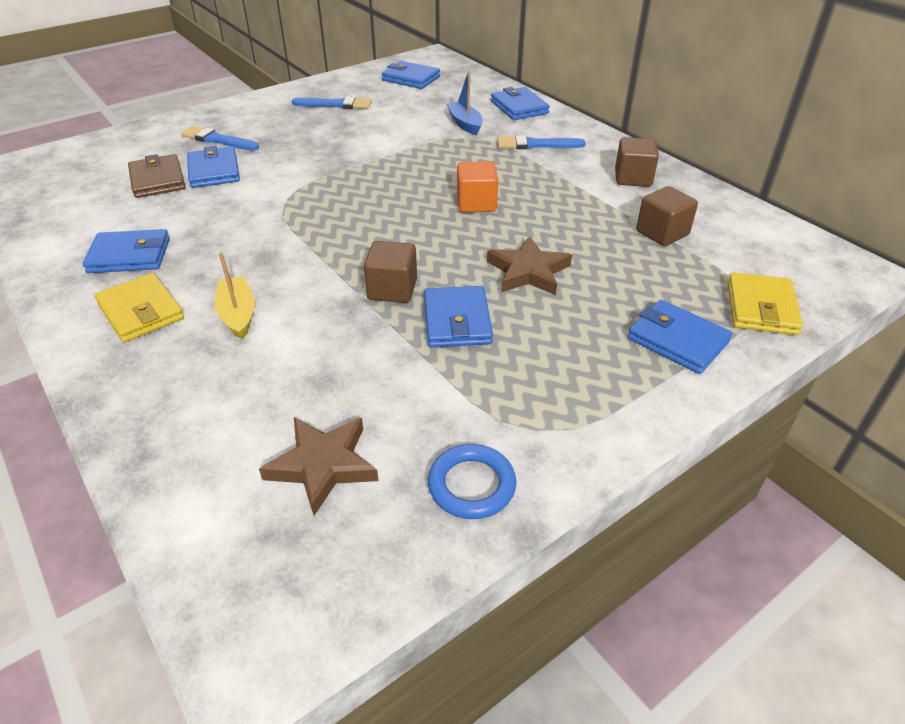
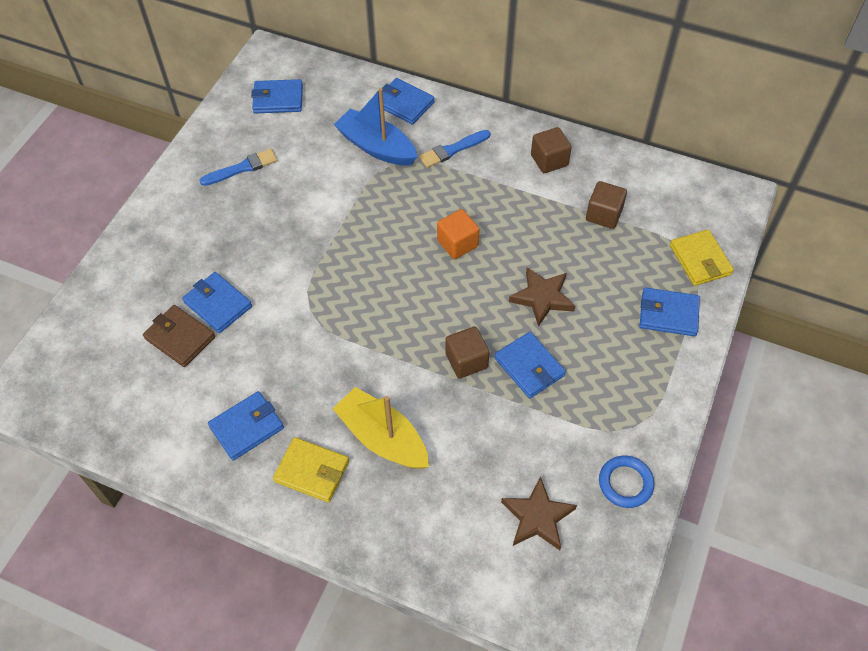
camera: 30 degrees left, 15 degrees up
(218, 140) = (181, 264): blue brush -> none
(238, 314) = (382, 438): yellow boat -> yellow boat, size x1.64
(465, 124) = (376, 147): blue boat -> blue boat, size x1.64

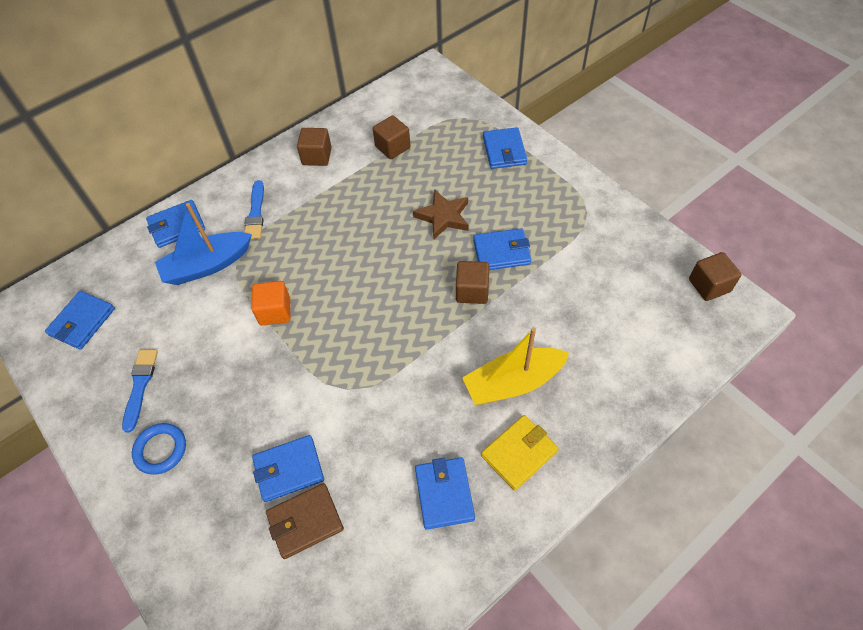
camera: 60 degrees left, 0 degrees up
(457, 243) = (354, 249): orange cube -> orange cube (275, 311)
(537, 517) = (636, 303): brown star -> none
(606, 586) = (709, 285): none -> brown cube
(625, 483) = (631, 237): blue ring -> blue ring (161, 450)
(668, 314) = (504, 151): blue wallet -> blue wallet turned 45 degrees counterclockwise
(700, 260) = (469, 114): yellow wallet -> none

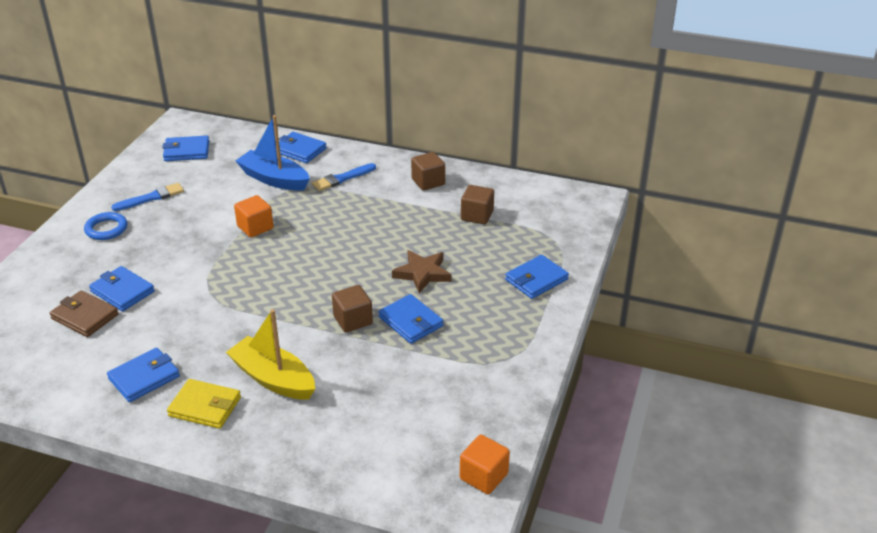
camera: 55 degrees right, 20 degrees down
(709, 285) = (483, 476): brown cube -> orange cube

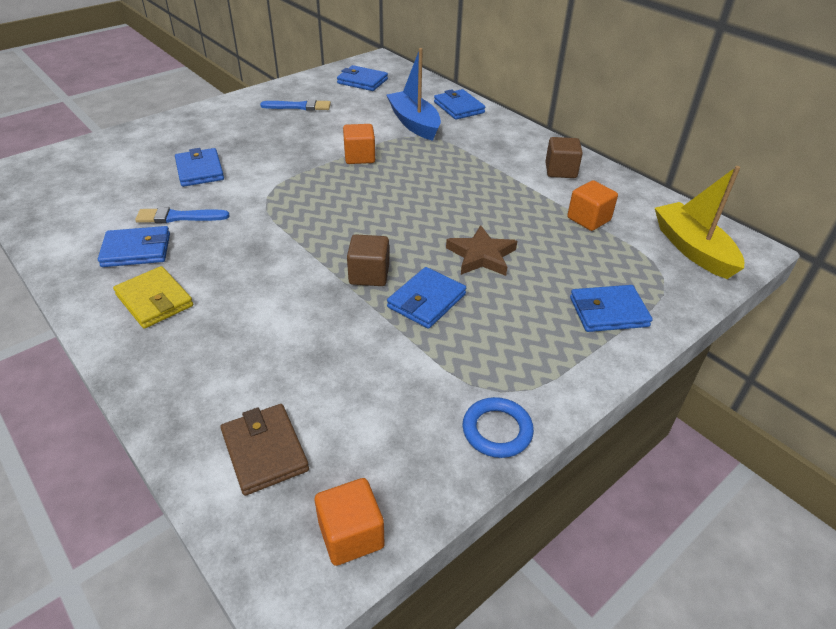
camera: 30 degrees right, 5 degrees up
(85, 316) = (151, 180): brown wallet -> brown wallet (265, 451)
(106, 229) = (241, 118): blue ring -> blue ring (497, 430)
(273, 379) = (240, 301): yellow boat -> yellow boat (692, 249)
(342, 178) = (477, 142): blue brush -> blue brush (178, 217)
(410, 322) = (426, 301): blue wallet -> blue wallet turned 45 degrees clockwise
(477, 215) = (588, 219): brown cube -> orange cube

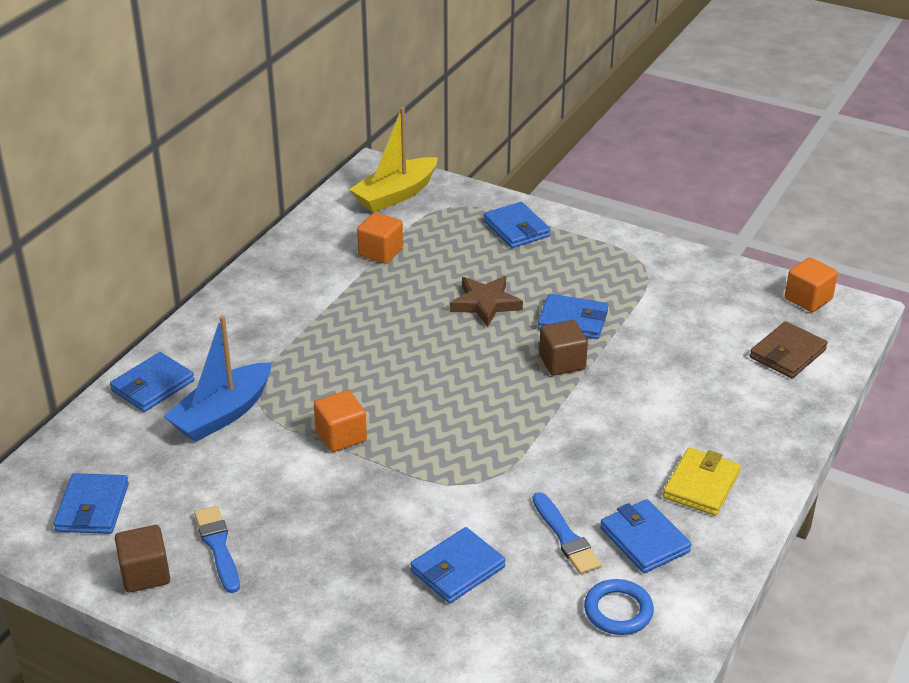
camera: 110 degrees left, 5 degrees down
(497, 430) = (681, 260): blue ring -> blue ring (618, 611)
(560, 171) = (290, 280): brown cube -> brown cube (145, 574)

